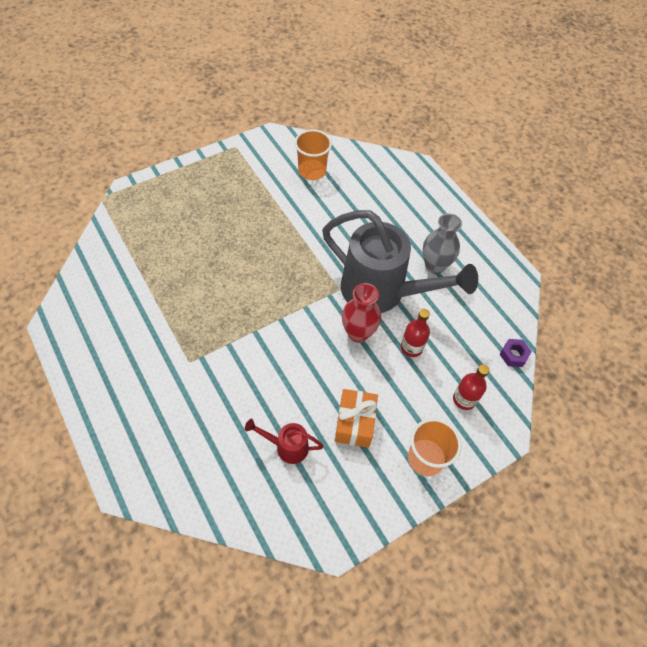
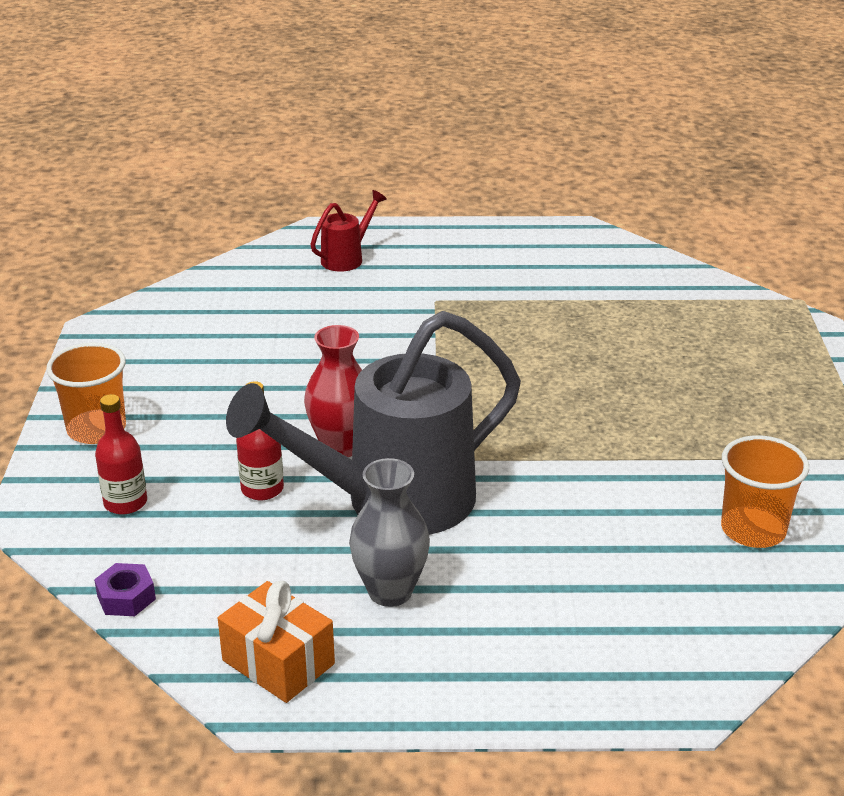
camera: 125 degrees right, 25 degrees down
(287, 447) = (242, 333): red watering can -> red watering can (346, 258)
(354, 423) = (211, 391): orange gift -> orange gift (278, 662)

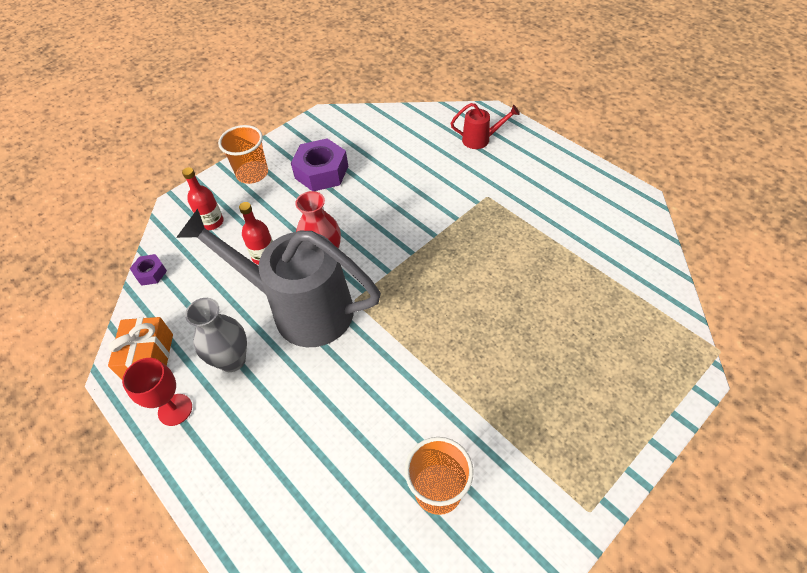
camera: 50 degrees right, 20 degrees up
(197, 379) = (321, 172): none -> purple nut
(399, 674) = (175, 409): none -> red goblet

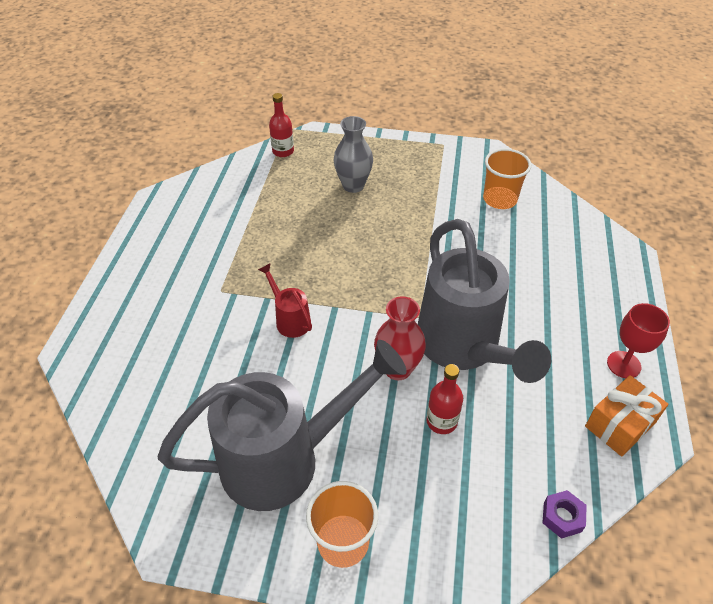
camera: 130 degrees left, 5 degrees down
(212, 222) = (449, 517): red bottle -> red bottle (283, 151)
(232, 360) = (552, 359): grey vase -> grey vase (353, 185)
(321, 172) = (284, 459): purple nut -> grey watering can
(480, 139) = (130, 337): red watering can -> red watering can (290, 320)

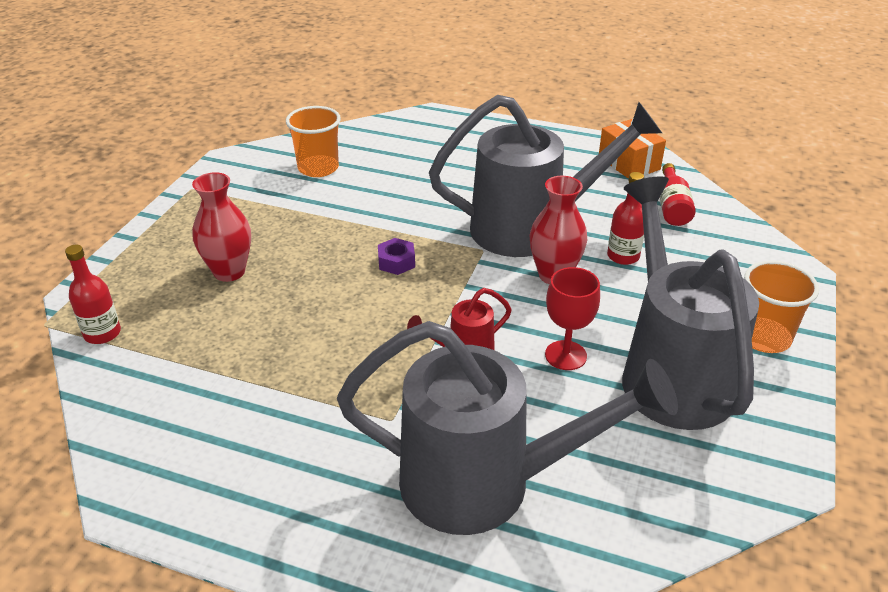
camera: 80 degrees left, 10 degrees down
(166, 345) = (485, 484): none -> grey watering can
(353, 185) = (229, 272): grey vase -> red vase
(546, 467) = (672, 207): none -> red bottle
(562, 517) = (720, 209): purple nut -> purple nut (396, 262)
(623, 364) = (565, 147): red goblet -> red goblet (565, 355)

